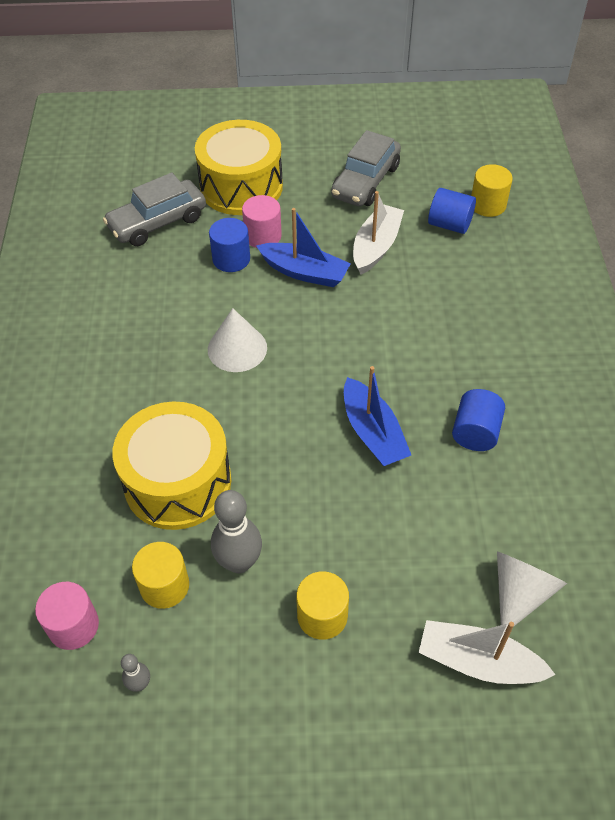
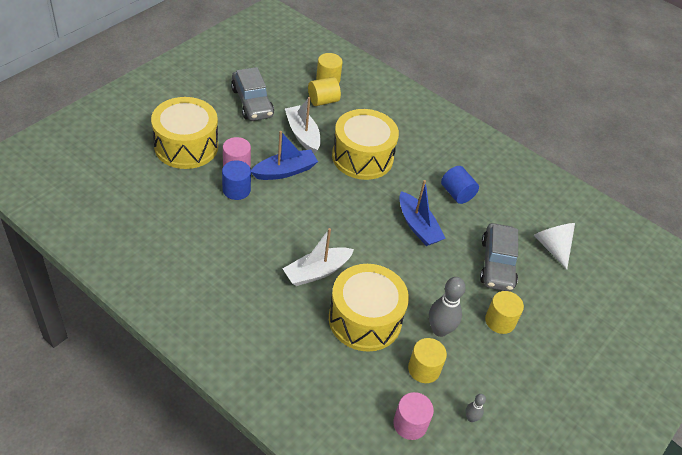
camera: 55 degrees left, 5 degrees down
(157, 222) = (164, 197): grey car -> grey car (497, 264)
(237, 348) = (304, 234): white cone -> none
(373, 433) = (418, 226): blue boat -> blue boat turned 45 degrees clockwise
(412, 313) = (362, 157): none -> yellow drum
(449, 224) = (323, 101): blue cylinder -> yellow cylinder
(478, 661) = (571, 286): white boat -> white boat (317, 272)

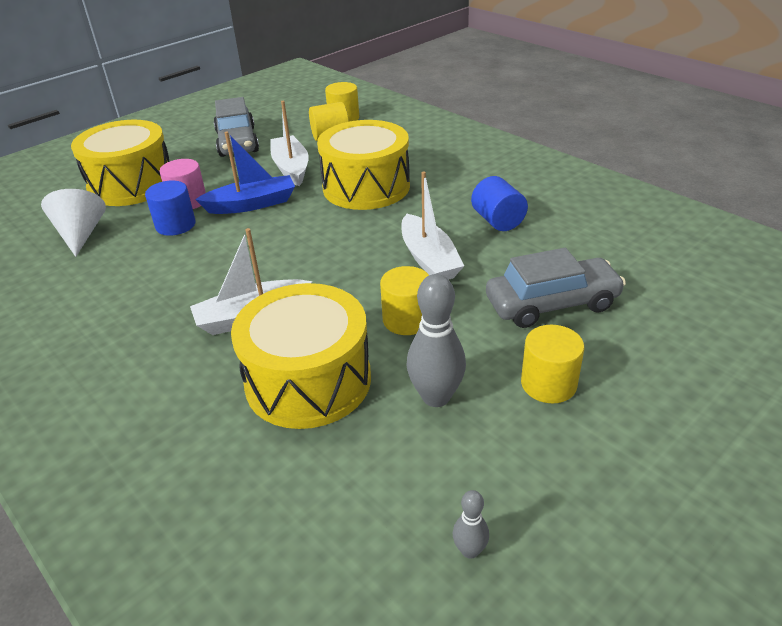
camera: 15 degrees right, 10 degrees down
(410, 424) = (342, 558): pink cylinder -> none
(418, 226) = (429, 259): blue boat -> white boat
(424, 369) = (393, 459): yellow cylinder -> yellow cylinder (407, 320)
(497, 264) = (552, 304): grey car -> grey car turned 120 degrees counterclockwise
(552, 247) = (649, 281): white cone -> white cone (81, 234)

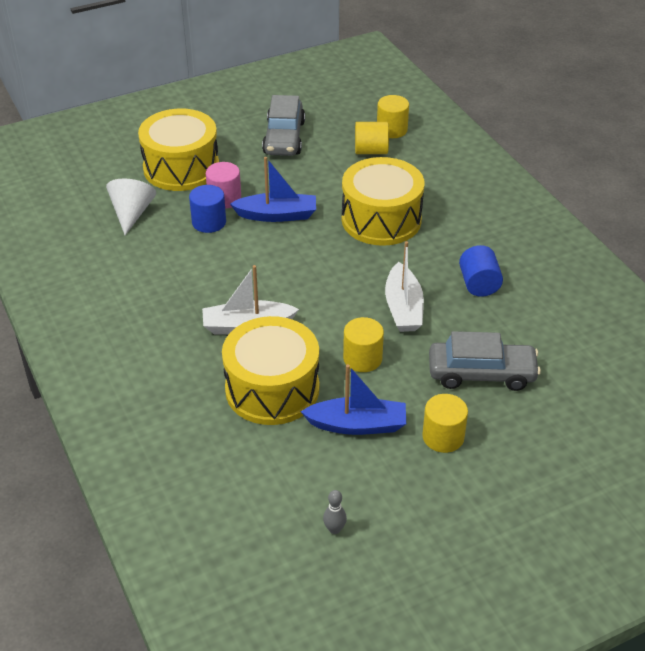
camera: 15 degrees right, 5 degrees up
(291, 168) = (323, 181): white boat -> none
(436, 397) = (357, 425): grey bowling pin -> blue boat

